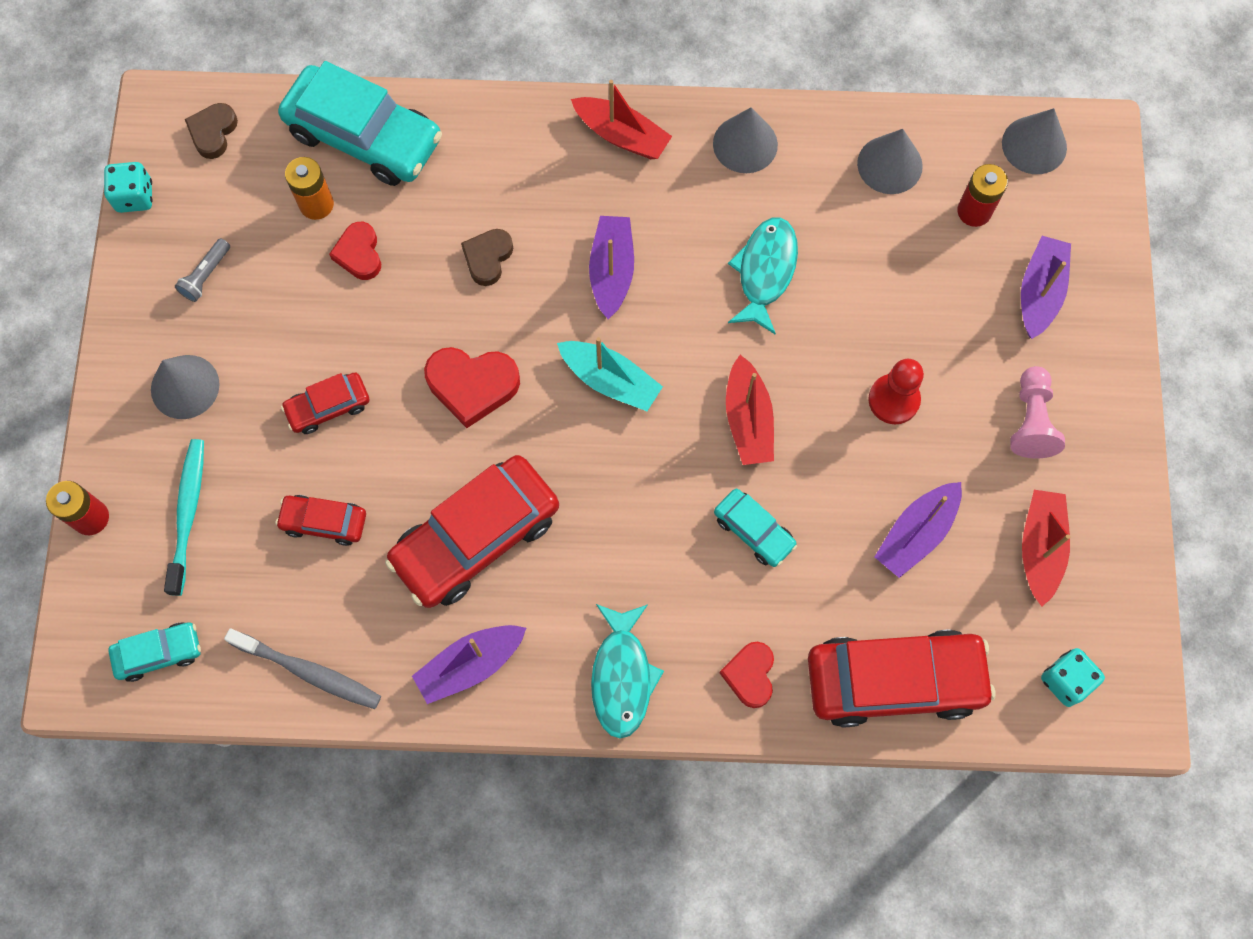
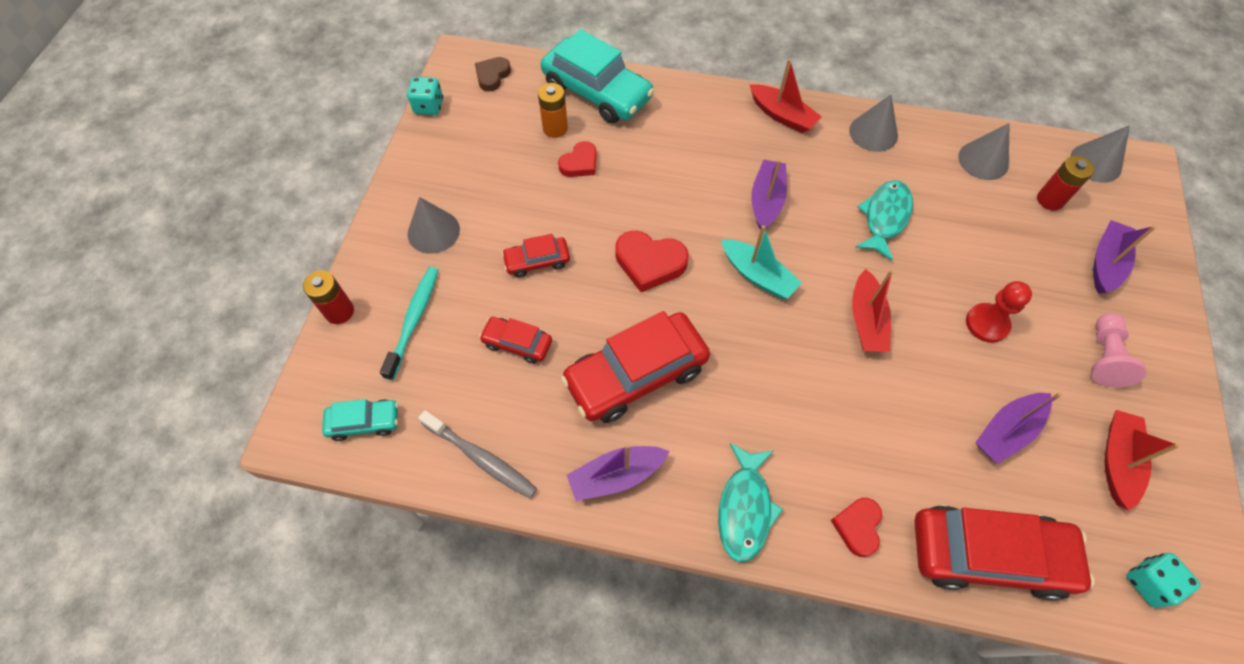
camera: 10 degrees right, 10 degrees down
(206, 275) = (466, 161): grey flashlight -> none
(359, 254) = (580, 163): red heart -> red heart turned 135 degrees counterclockwise
(488, 258) = (674, 179): brown heart -> none
(754, 531) = (867, 406): turquoise car -> none

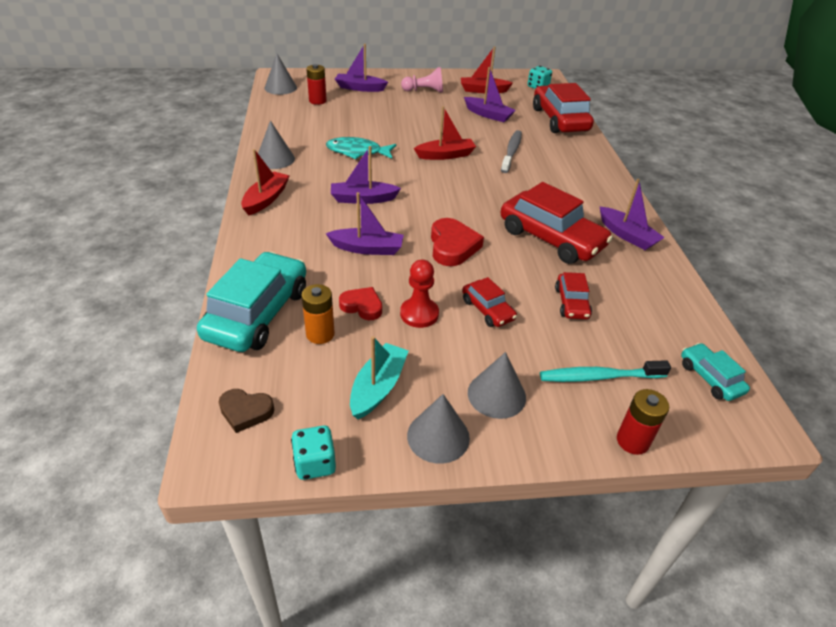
camera: 110 degrees left, 20 degrees down
(481, 458) = (673, 299): grey toothbrush -> grey toothbrush (511, 152)
(668, 185) = (367, 248): none -> purple boat
(745, 508) = (601, 186): turquoise fish -> none
(758, 275) = (435, 196): turquoise boat -> turquoise boat (378, 387)
(857, 527) = (578, 152): red heart -> none
(983, 160) = (290, 120): grey cone -> grey cone (438, 436)
(987, 324) = (423, 119): red pawn -> red pawn (419, 314)

